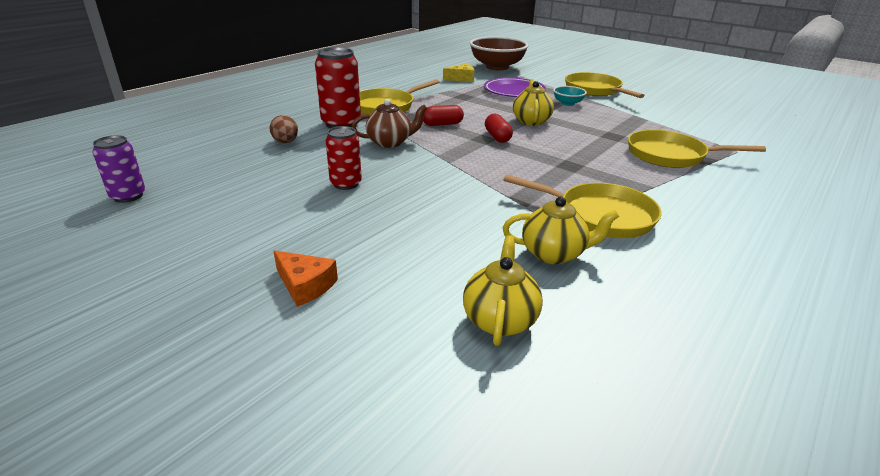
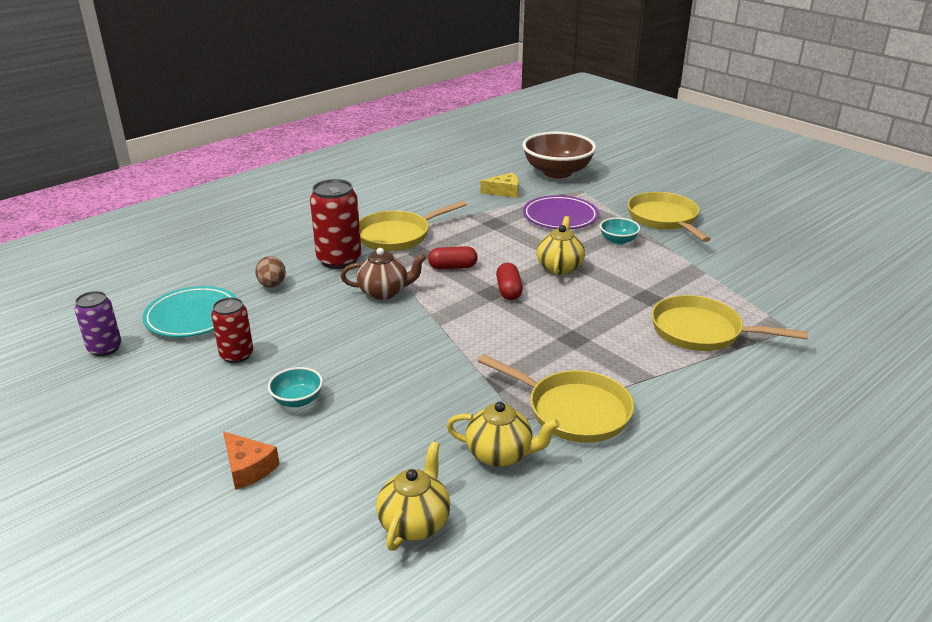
camera: 10 degrees right, 0 degrees up
(214, 168) = (192, 316): none -> turquoise plate
(338, 225) = (297, 400): none -> turquoise bowl
(346, 184) = (319, 348): red can -> red can (237, 355)

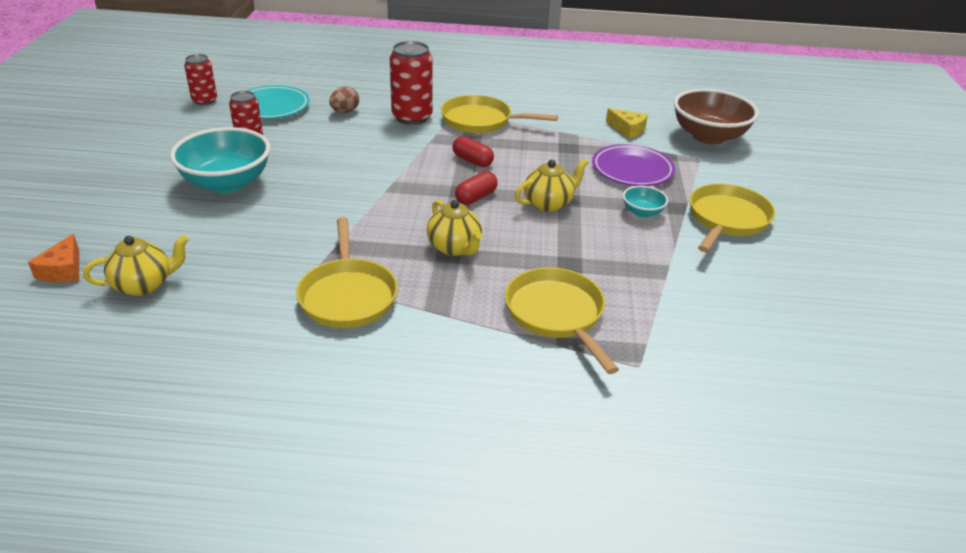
camera: 45 degrees right, 5 degrees up
(105, 348) = (204, 100): purple can -> red can
(248, 468) = (140, 201): orange cheese -> orange cheese (63, 270)
(297, 400) = (227, 183): turquoise bowl -> turquoise bowl, size x2.13
(384, 292) = (396, 151): brown teapot -> none
(500, 454) = (255, 286): yellow teapot -> yellow teapot (455, 248)

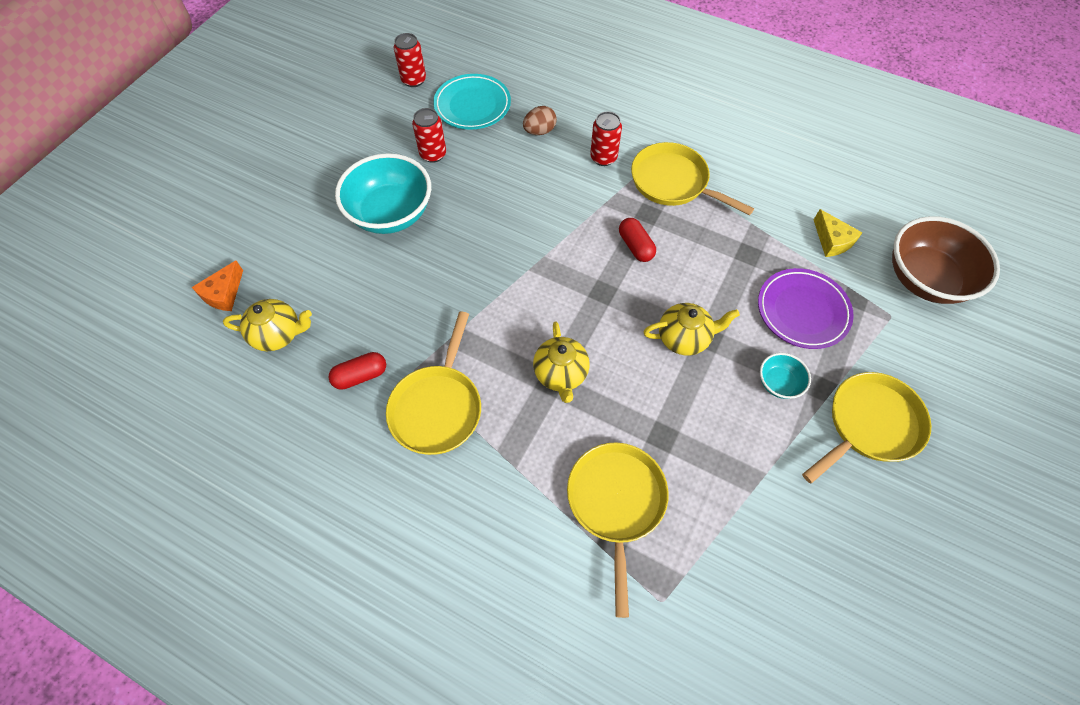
camera: 25 degrees right, 25 degrees up
(412, 117) = (603, 158): red can -> red can, size x0.63
(476, 197) = (614, 305): red capsule -> red capsule (360, 376)

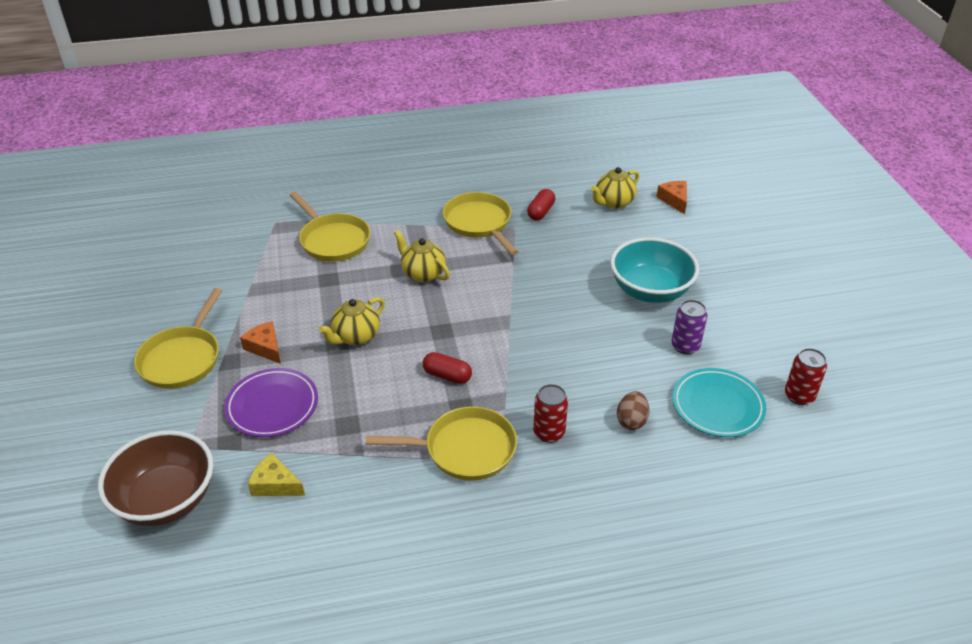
camera: 140 degrees right, 20 degrees down
(433, 154) = (685, 346): red can -> purple can
(778, 383) = (265, 347): turquoise bowl -> orange cheese

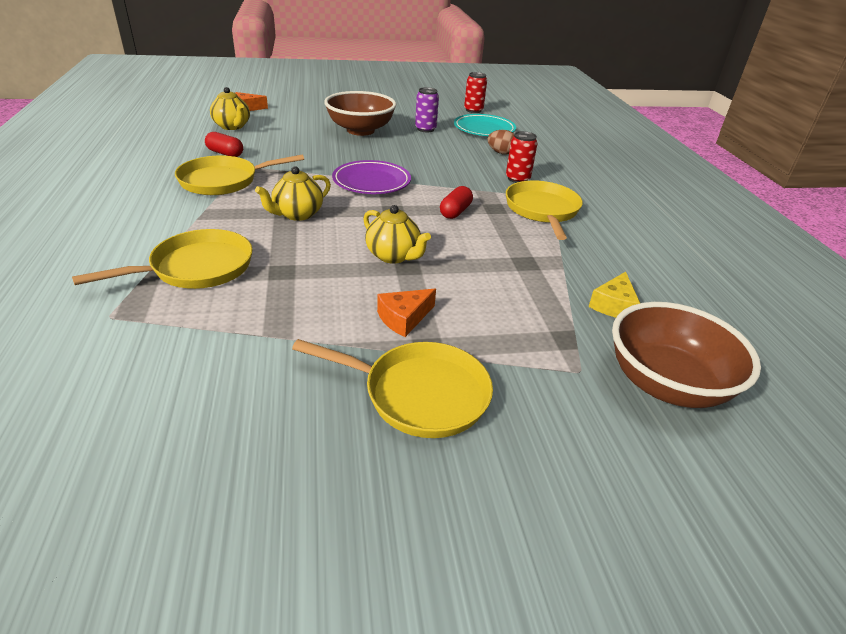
camera: 90 degrees left, 5 degrees down
(272, 406) = (505, 310): purple plate -> purple plate (371, 182)
(650, 291) = (360, 130): turquoise bowl -> brown bowl

